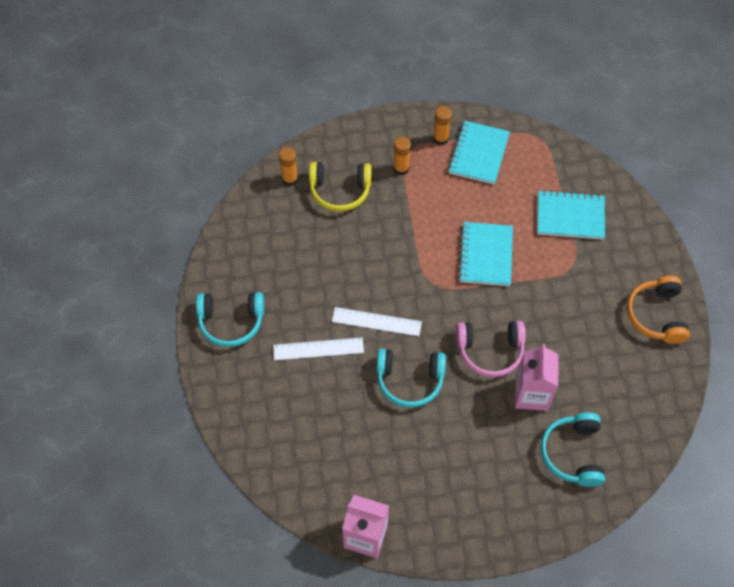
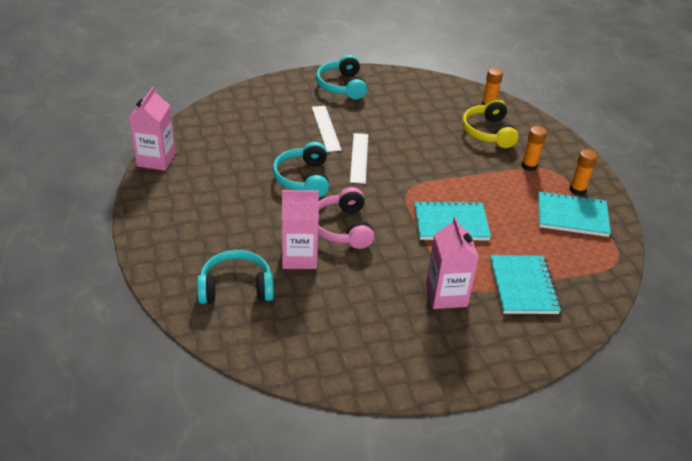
camera: 80 degrees right, 20 degrees down
(581, 278) = (446, 295): none -> pink carton
(656, 315) = (415, 361): orange headphones -> none

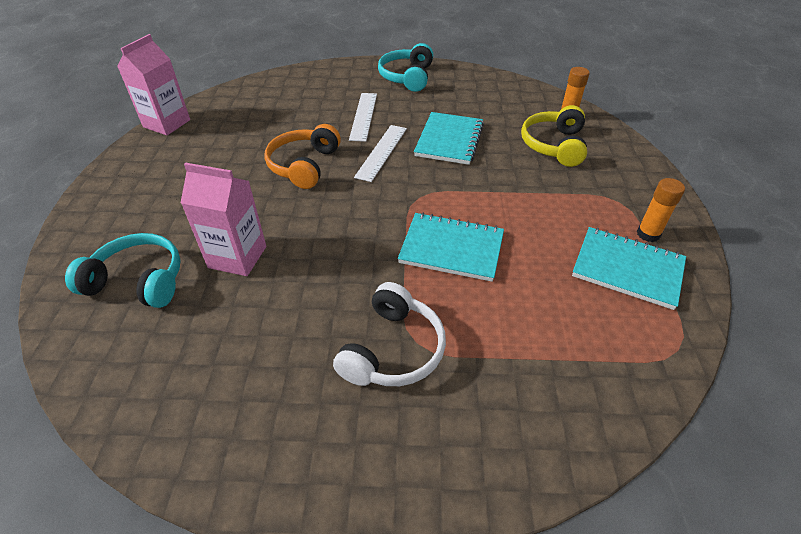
camera: 20 degrees right, 5 degrees up
(303, 178) = (304, 165): turquoise headphones -> orange headphones
(342, 228) = (312, 230): pink headphones -> none
(446, 295) = (393, 350): pink carton -> white headphones
(523, 286) = (512, 361): turquoise notebook -> turquoise notebook (449, 140)
(529, 166) = (591, 193): orange glue stick -> none

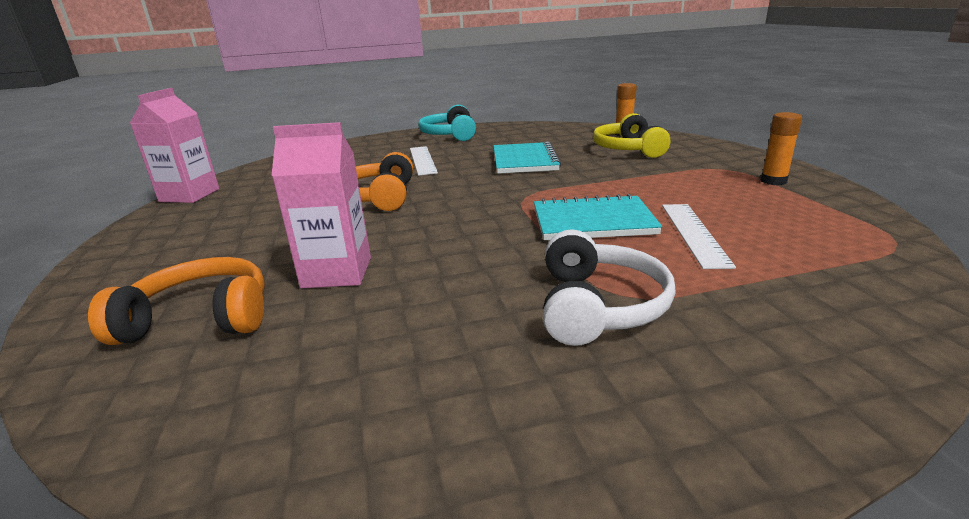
camera: 15 degrees left, 20 degrees down
(138, 281) = (200, 318): turquoise headphones -> orange headphones
(381, 152) = (460, 177): white ruler -> white ruler (694, 233)
(627, 269) = (782, 203): turquoise notebook -> none

